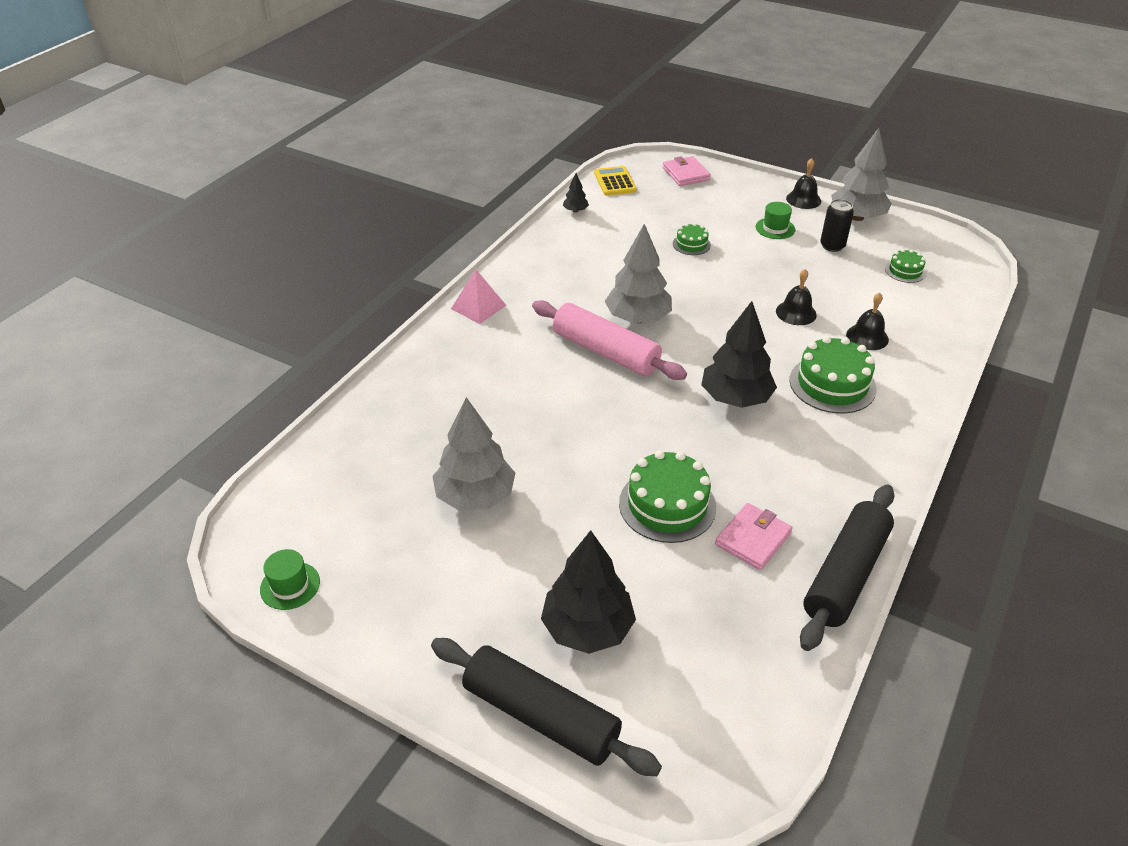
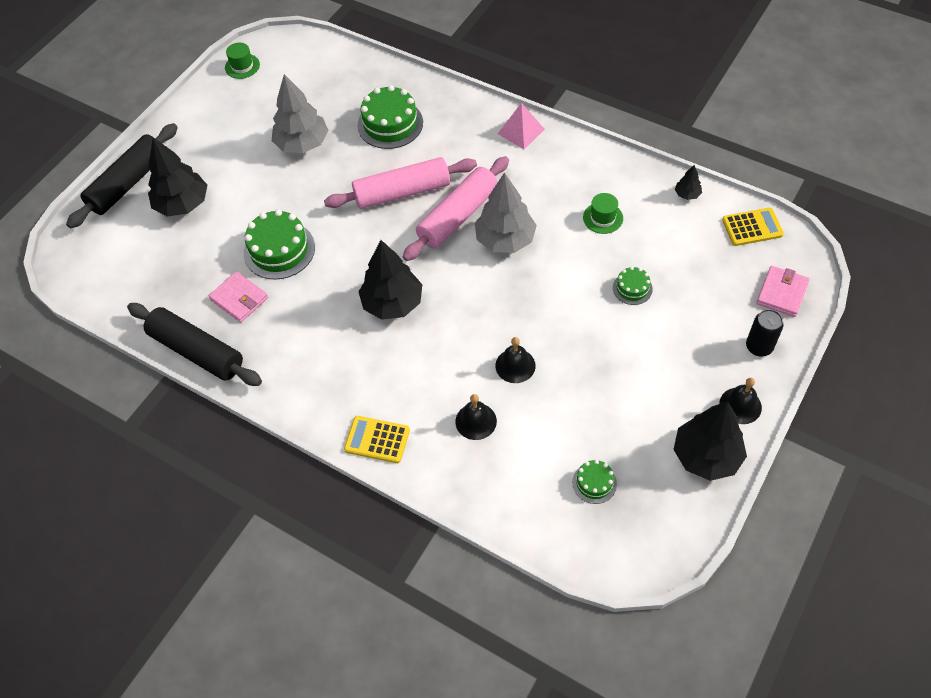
camera: 95 degrees right, 15 degrees up
(568, 396) = (402, 192): none -> pink rolling pin
(686, 174) = (782, 293): pink wallet -> pink wallet turned 45 degrees counterclockwise
(775, 228) = (672, 368): green hat -> green hat (603, 218)
(832, 246) = (640, 418): black can -> black can (759, 347)
(832, 384) = (407, 379): green cake -> green cake (390, 124)
(857, 217) = (706, 456): grey tree -> black tree
(913, 403) = (377, 440): none -> yellow calculator

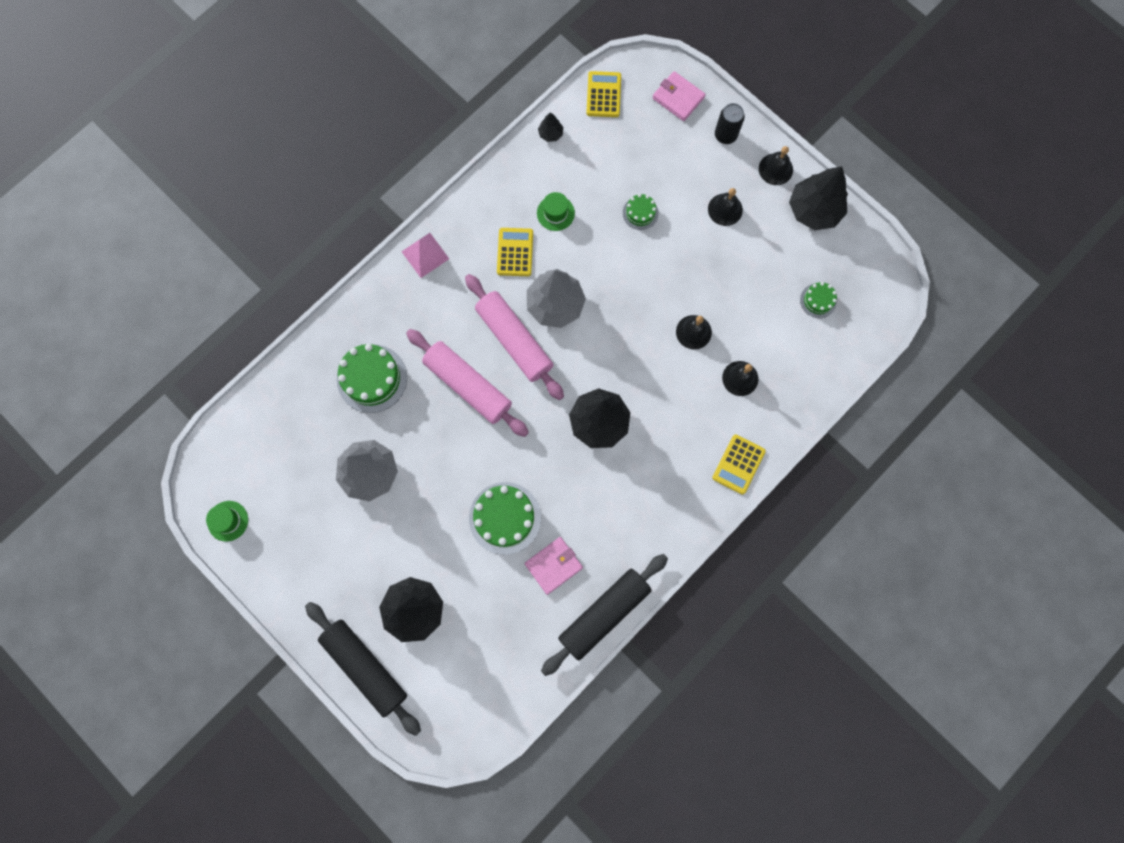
camera: 80 degrees left, 20 degrees up
(402, 192) = (468, 385): pink rolling pin -> pink rolling pin turned 45 degrees counterclockwise
(548, 196) = (515, 252): none -> yellow calculator
(669, 365) = (725, 209): none -> black bell

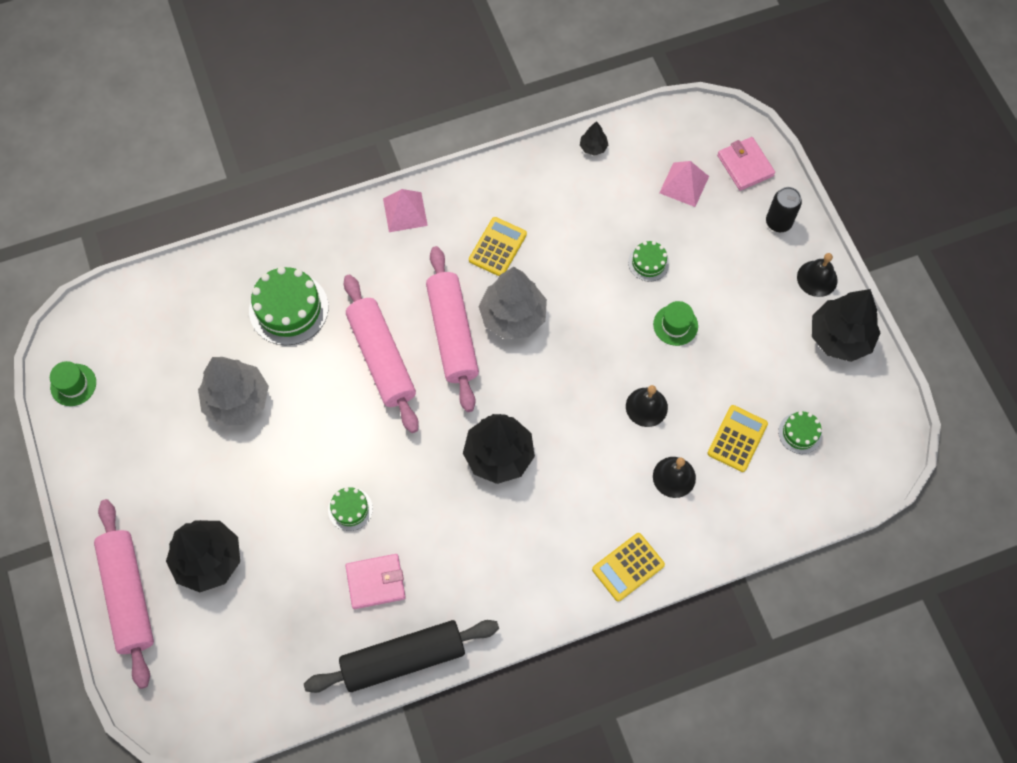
camera: 25 degrees right, 10 degrees down
(365, 666) = (129, 595): black rolling pin -> pink rolling pin
(505, 518) = (350, 509): green cake -> green cake, size x0.53
(555, 213) = (559, 226): green hat -> green hat (675, 325)
(603, 95) = (667, 131): yellow calculator -> yellow calculator (737, 438)
(637, 134) = (684, 184): none -> pink pyramid
(725, 209) = (741, 296): black bell -> none

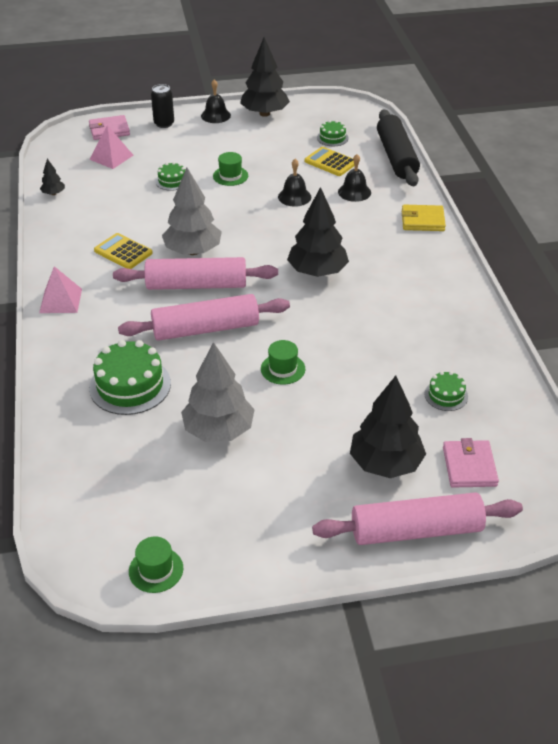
camera: 80 degrees left, 25 degrees down
(330, 444) = (283, 369): none -> green hat
(350, 509) = (349, 361): green cake -> green cake (446, 395)
(376, 582) = (421, 352): pink wallet -> pink wallet (469, 466)
(403, 659) = (491, 342): black rolling pin -> black rolling pin (396, 157)
(628, 567) = (422, 220): yellow calculator -> yellow wallet

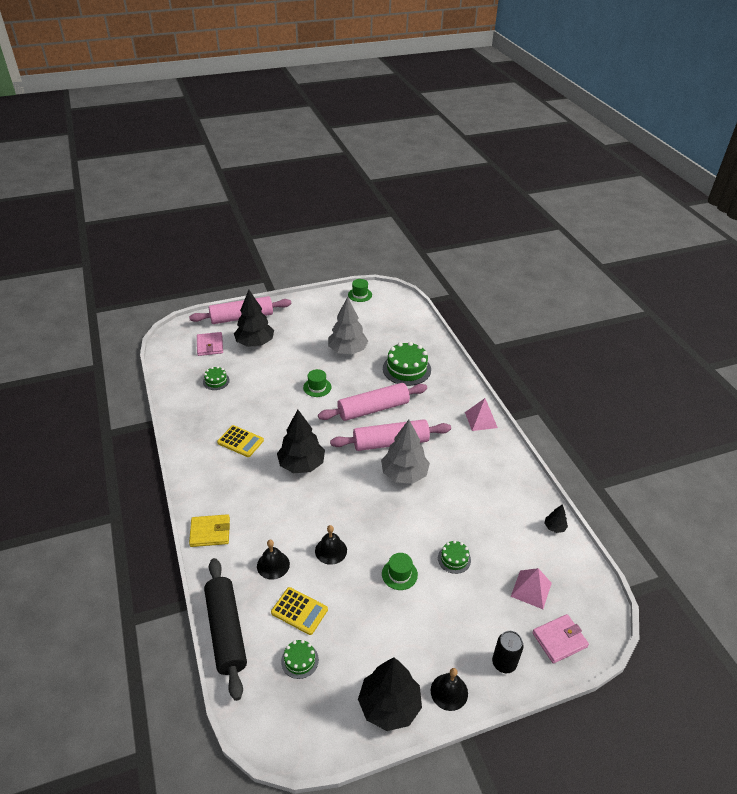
camera: 170 degrees right, 0 degrees up
(123, 252) = (458, 467): yellow calculator -> yellow calculator (240, 441)

